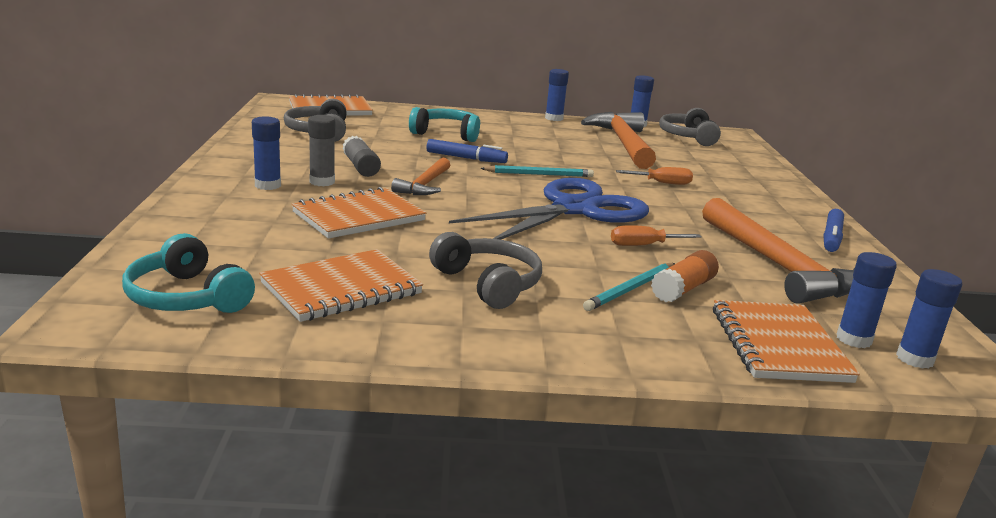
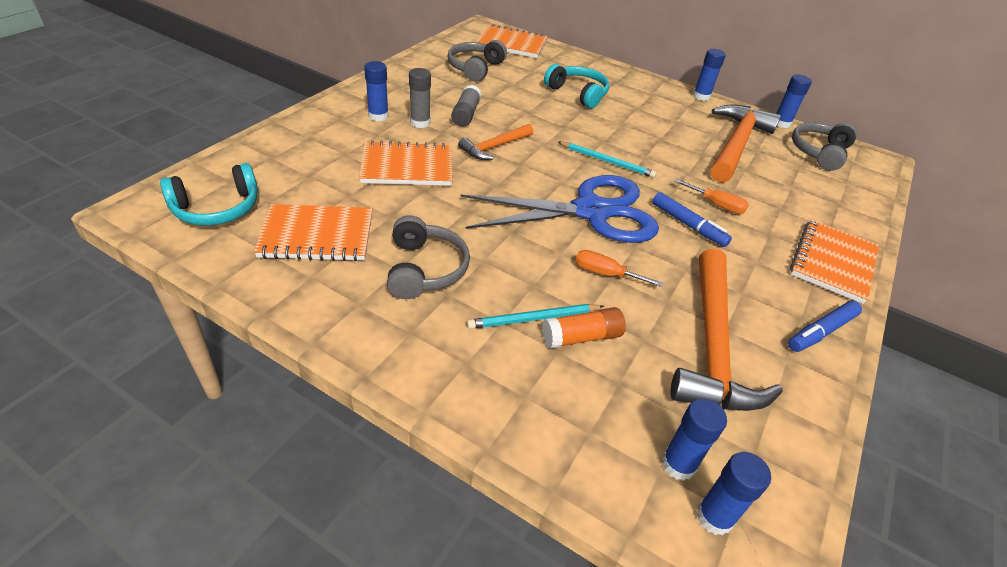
camera: 30 degrees right, 20 degrees up
(186, 297) = (217, 208): turquoise headphones -> turquoise headphones turned 105 degrees counterclockwise
(466, 158) = (562, 126): blue marker -> blue marker (688, 225)
(778, 345) = (592, 436): orange notebook -> orange notebook (832, 262)

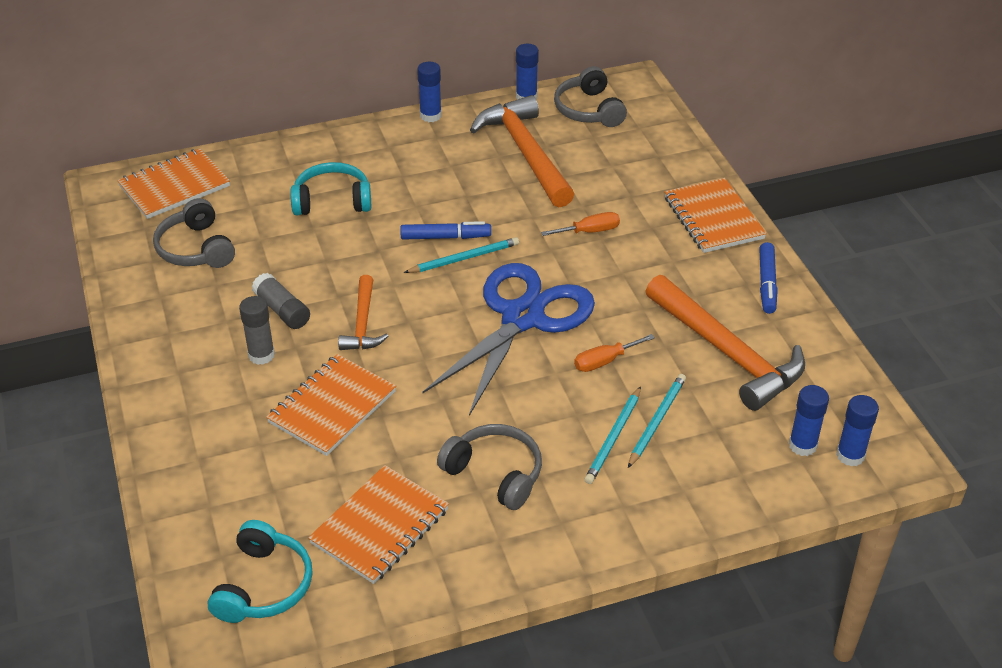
camera: 45 degrees left, 0 degrees up
(378, 116) = (214, 382): blue glue stick -> none
(581, 337) = (656, 421): orange glue stick -> turquoise pencil
(688, 225) = (596, 268): blue marker -> blue marker (445, 237)

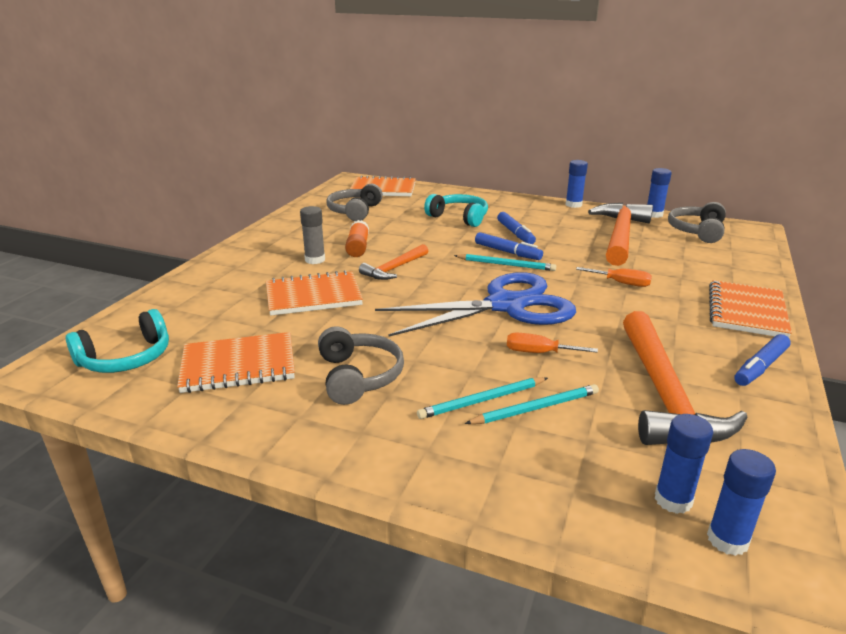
camera: 40 degrees right, 15 degrees down
(282, 310) = (358, 247): grey glue stick -> orange glue stick
(421, 200) = (515, 233): none -> blue marker

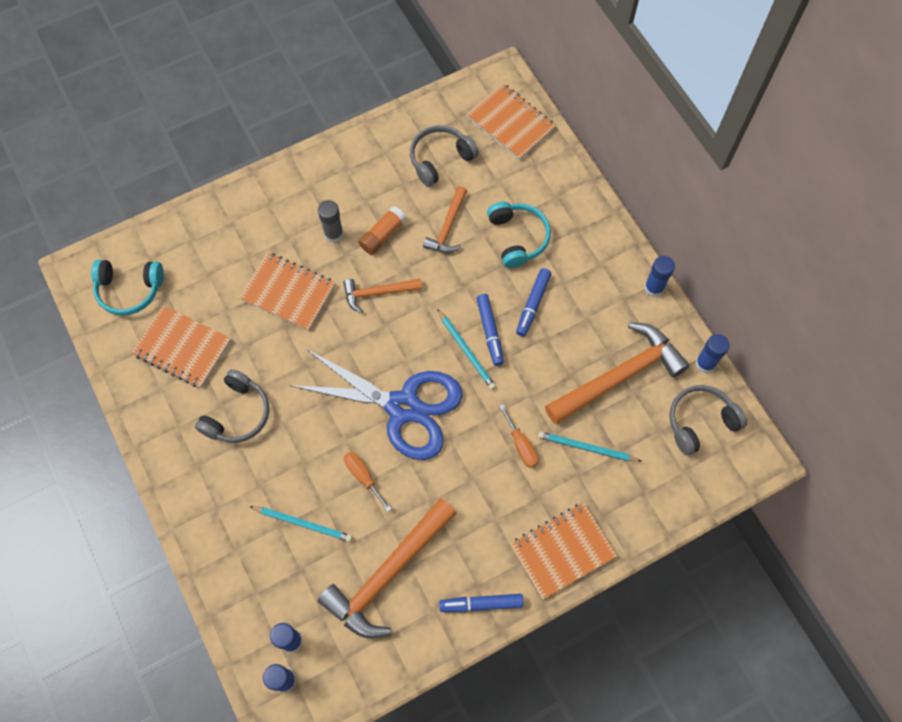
camera: 40 degrees right, 40 degrees up
(403, 229) = (448, 227): none -> orange hammer
(483, 400) = (282, 493): turquoise pencil -> turquoise pencil (587, 448)

